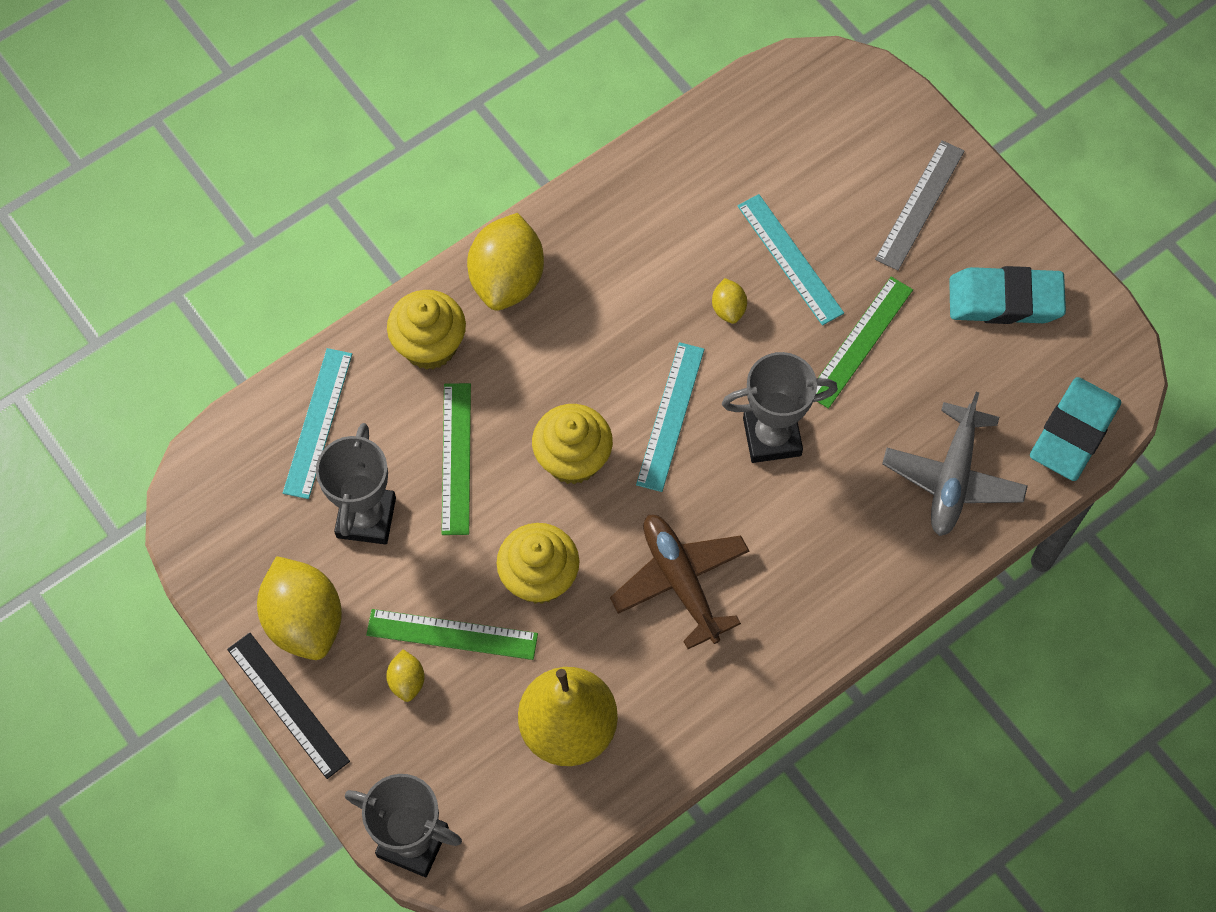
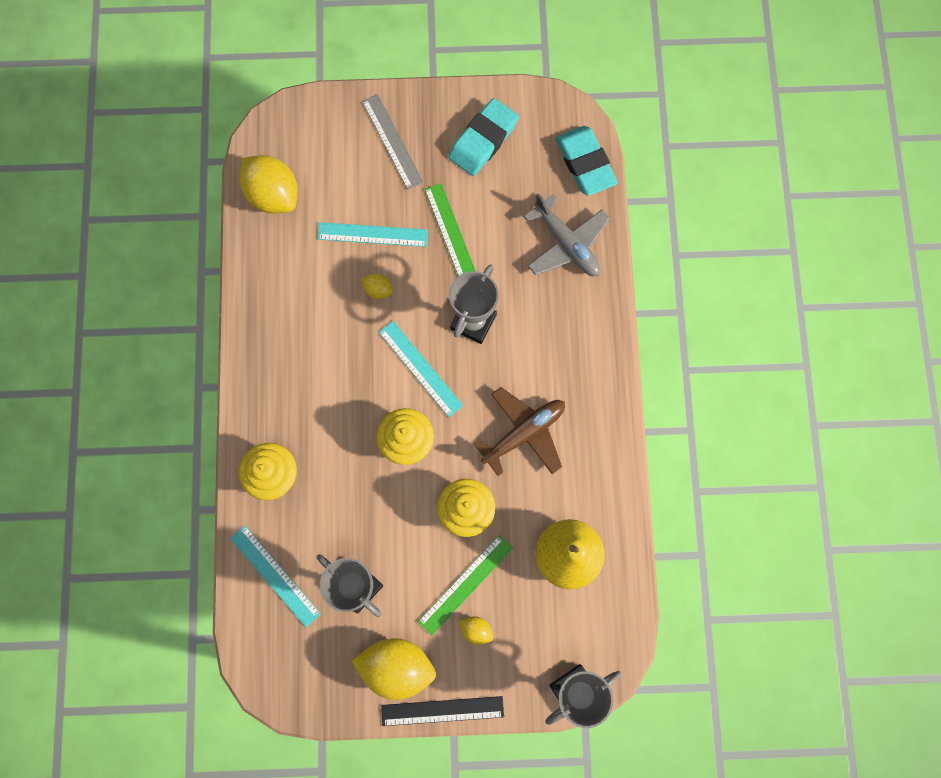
camera: 55 degrees left, 10 degrees up
(456, 458) = (358, 508): green ruler -> none
(507, 279) = (265, 401): yellow lemon -> yellow lemon (273, 195)
(680, 582) = (524, 433): brown plane -> brown plane turned 135 degrees clockwise

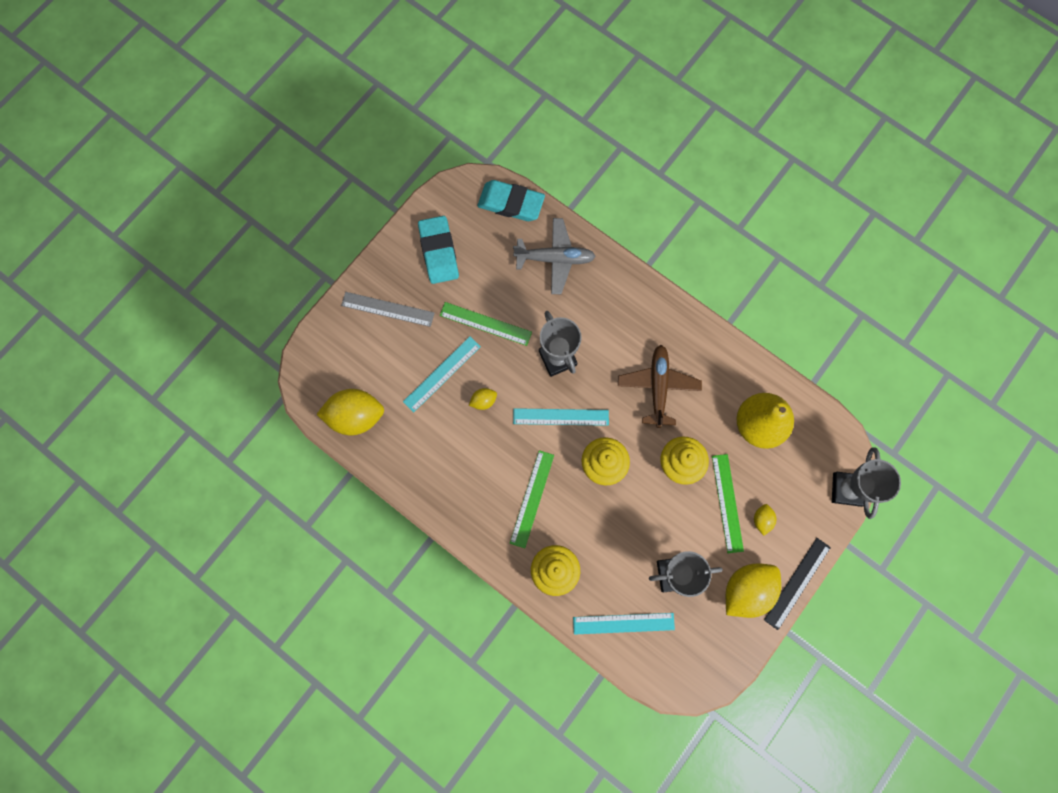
camera: 50 degrees left, 0 degrees up
(323, 403) = (532, 498): none -> green ruler
(476, 630) = (762, 520): yellow lemon -> yellow lemon turned 60 degrees counterclockwise

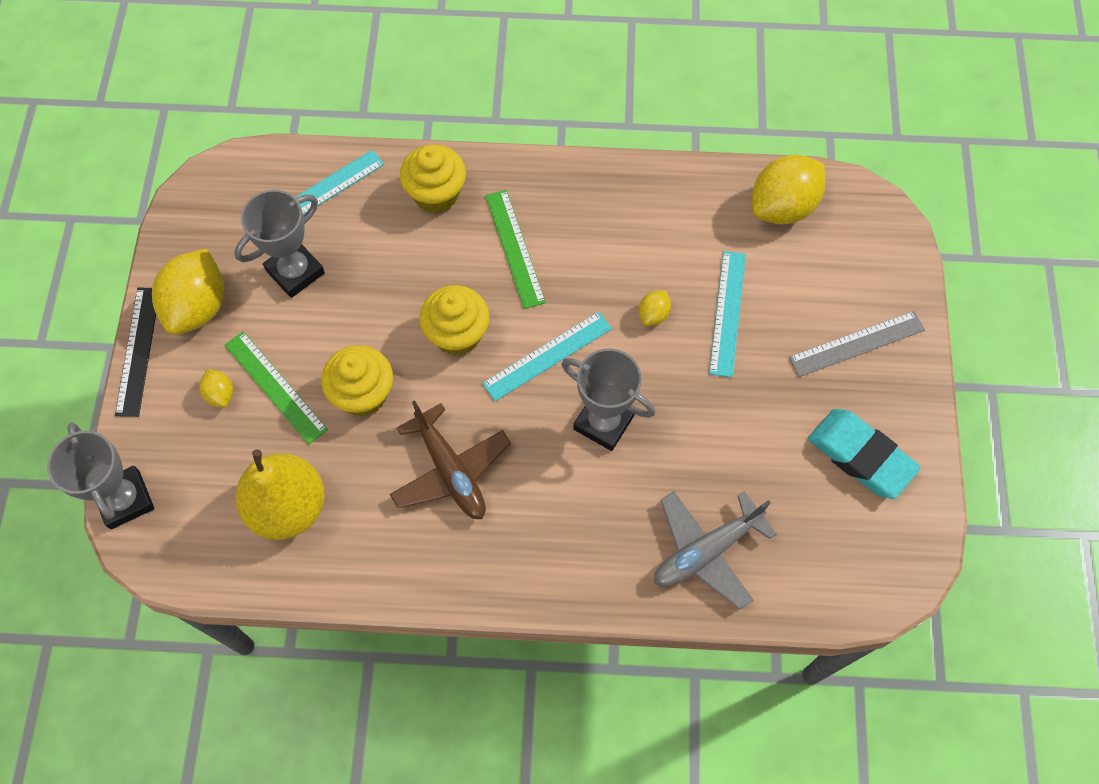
camera: 145 degrees right, 10 degrees down
(485, 324) = (725, 405): green ruler -> none
(511, 203) = (827, 590): turquoise eraser -> none

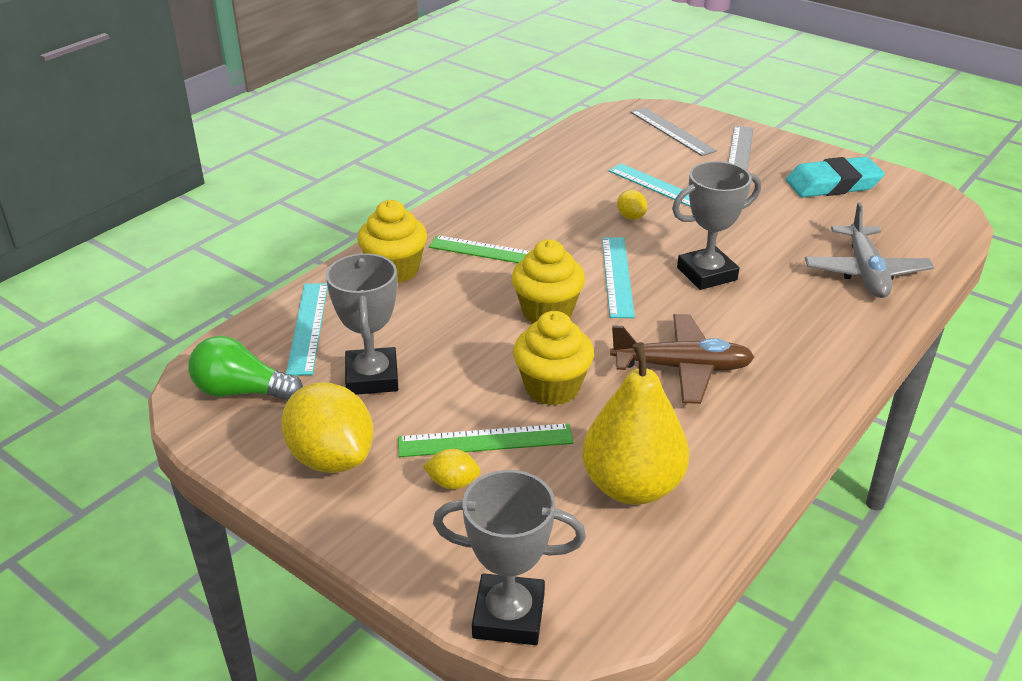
camera: 55 degrees left, 30 degrees down
(138, 351) = (331, 526): black ruler -> none
(227, 206) = (242, 391): none -> green light bulb
(782, 207) = (598, 138): yellow lemon -> none
(853, 261) = (672, 131): none -> grey ruler

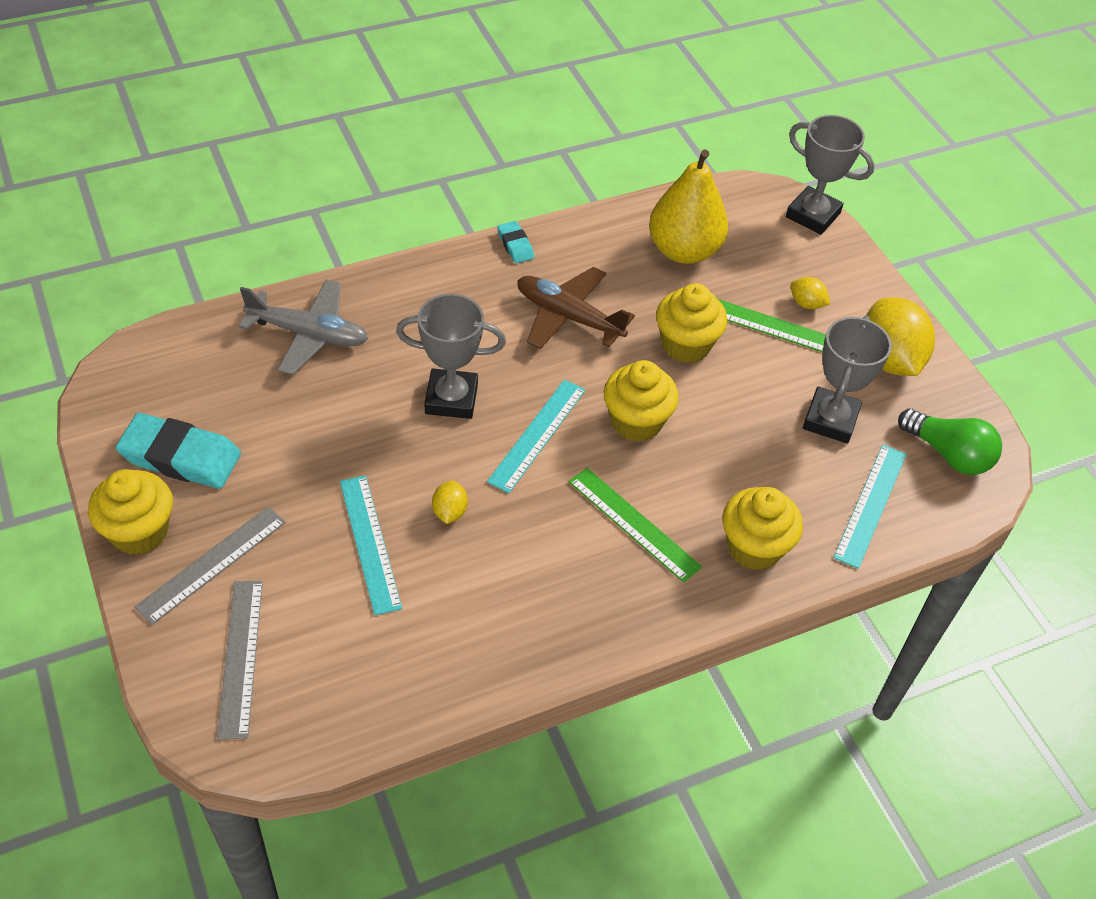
camera: 155 degrees left, 15 degrees up
(799, 151) = (139, 532): none -> yellow cupcake
(804, 413) = (515, 245): none -> turquoise eraser
(865, 272) = (308, 334): grey plane -> grey plane turned 75 degrees clockwise

